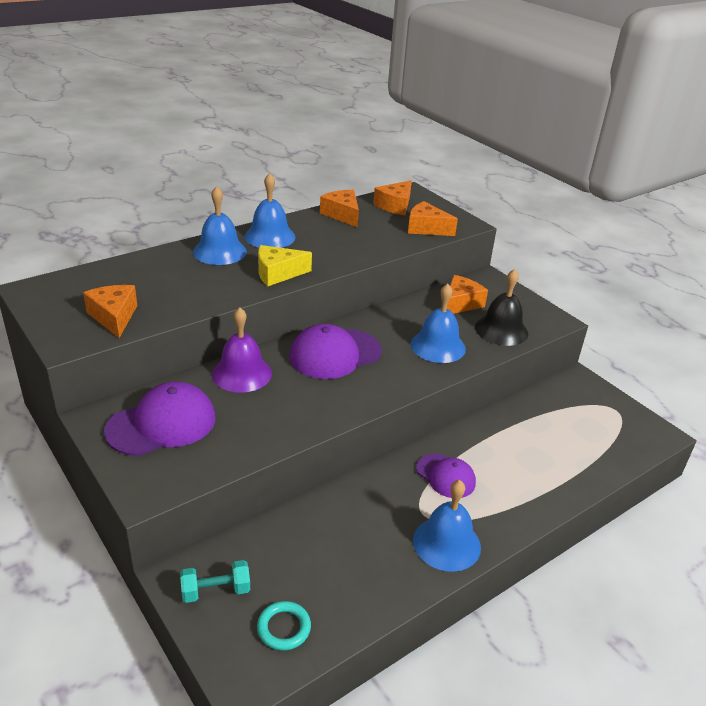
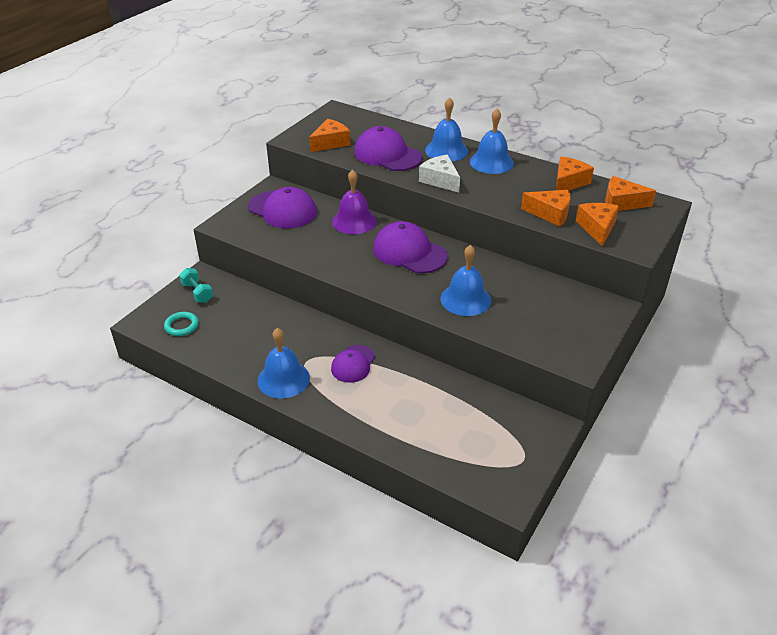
camera: 70 degrees right, 5 degrees up
(189, 287) = (387, 155): none -> purple cap
(277, 273) = (440, 180): yellow cheese -> white cheese
(460, 304) = (546, 298): orange cheese -> orange cheese (550, 213)
(501, 330) = (526, 330): black bell -> none

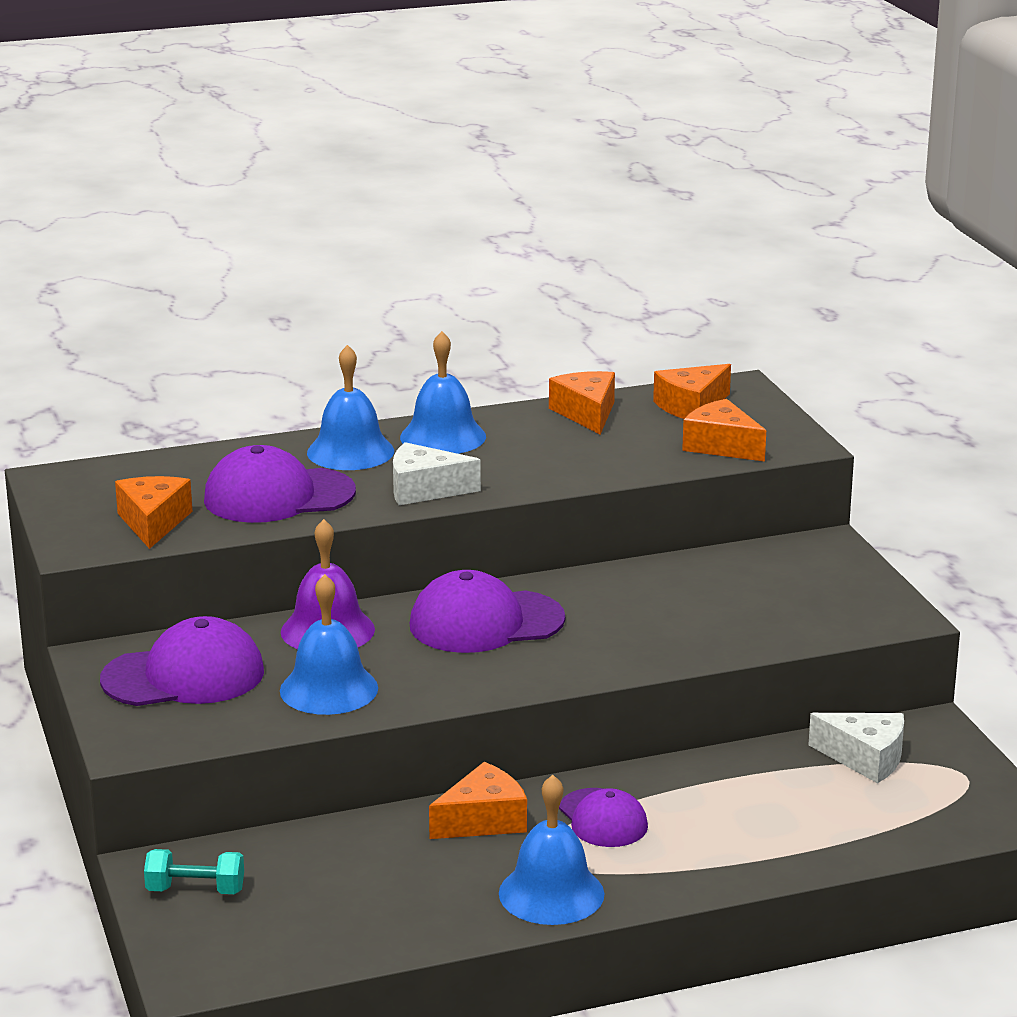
camera: 50 degrees left, 15 degrees down
(181, 326) = (267, 940): turquoise ring -> none
(465, 299) = (663, 630): blue bell -> blue bell (329, 689)
(495, 417) = (865, 758): none -> white cheese
(550, 213) = (639, 457): orange cheese -> orange cheese (483, 820)

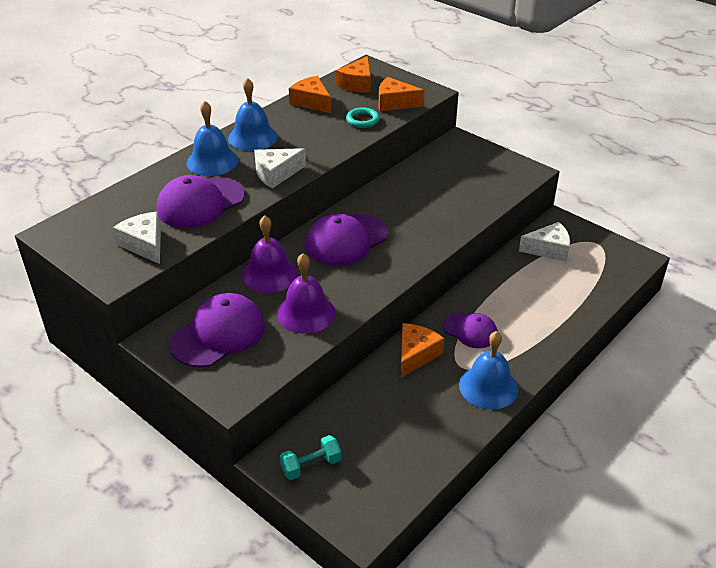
camera: 30 degrees left, 15 degrees up
(153, 523) = (145, 244): orange cheese -> white cheese
(329, 689) = (306, 313): blue bell -> purple bell
(639, 456) = (362, 120): none -> turquoise ring

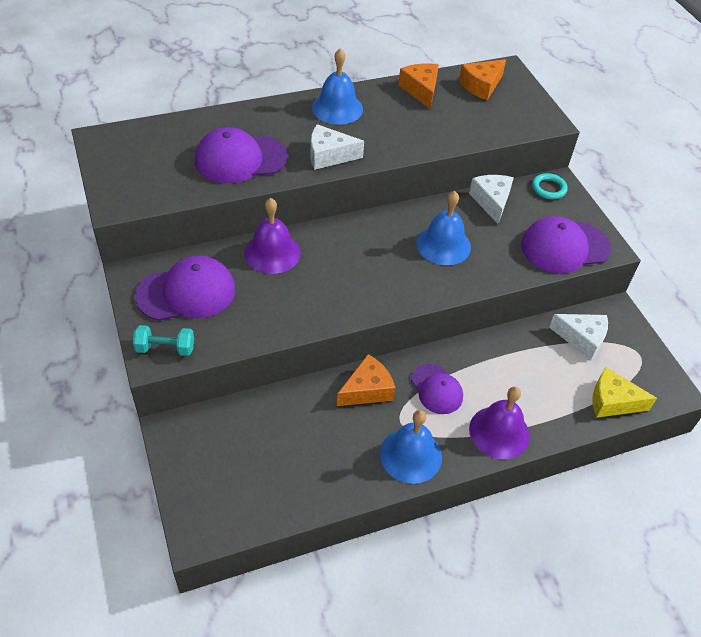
camera: 25 degrees right, 10 degrees up
(145, 244) = (163, 182): white cheese -> white cheese (491, 202)
(212, 161) = (282, 120): blue bell -> blue bell (443, 245)
(306, 313) = (275, 306): purple bell -> purple bell (499, 432)
(311, 465) = (199, 451): turquoise dumbbell -> turquoise dumbbell (165, 348)
(346, 240) = (366, 247): purple cap -> purple cap (564, 247)
(362, 120) = (455, 128): turquoise ring -> turquoise ring (548, 188)
(395, 103) = (502, 121): orange cheese -> none
(604, 283) = (612, 401): none -> yellow cheese

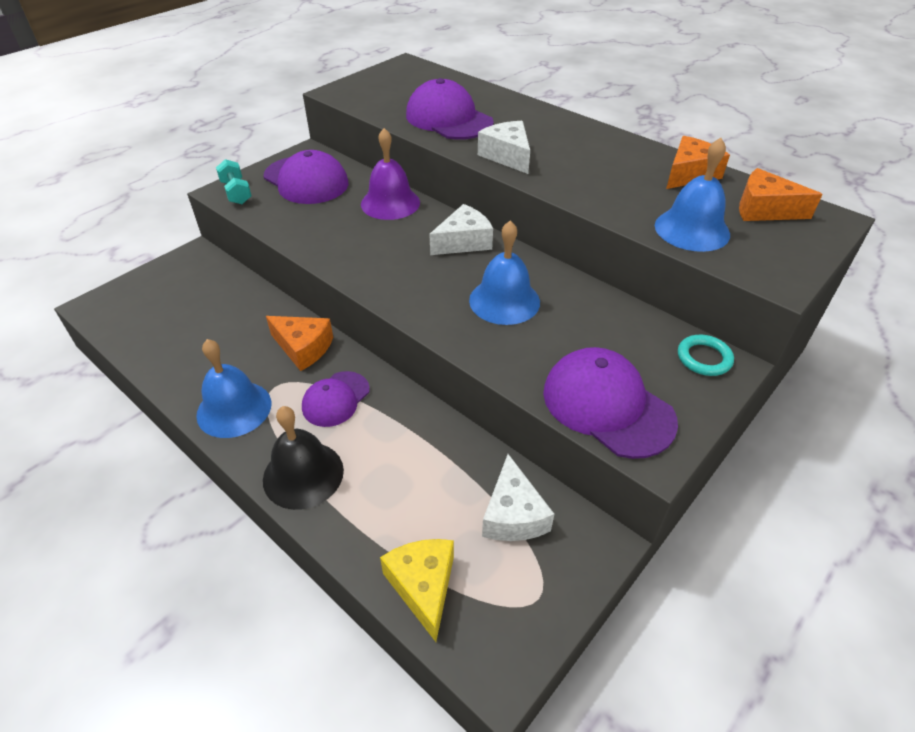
camera: 65 degrees right, 5 degrees down
(337, 108) = (586, 139): blue bell -> blue bell (692, 229)
(491, 202) = (618, 315): white cheese -> white cheese (463, 242)
(499, 432) = (303, 474): purple bell -> black bell

